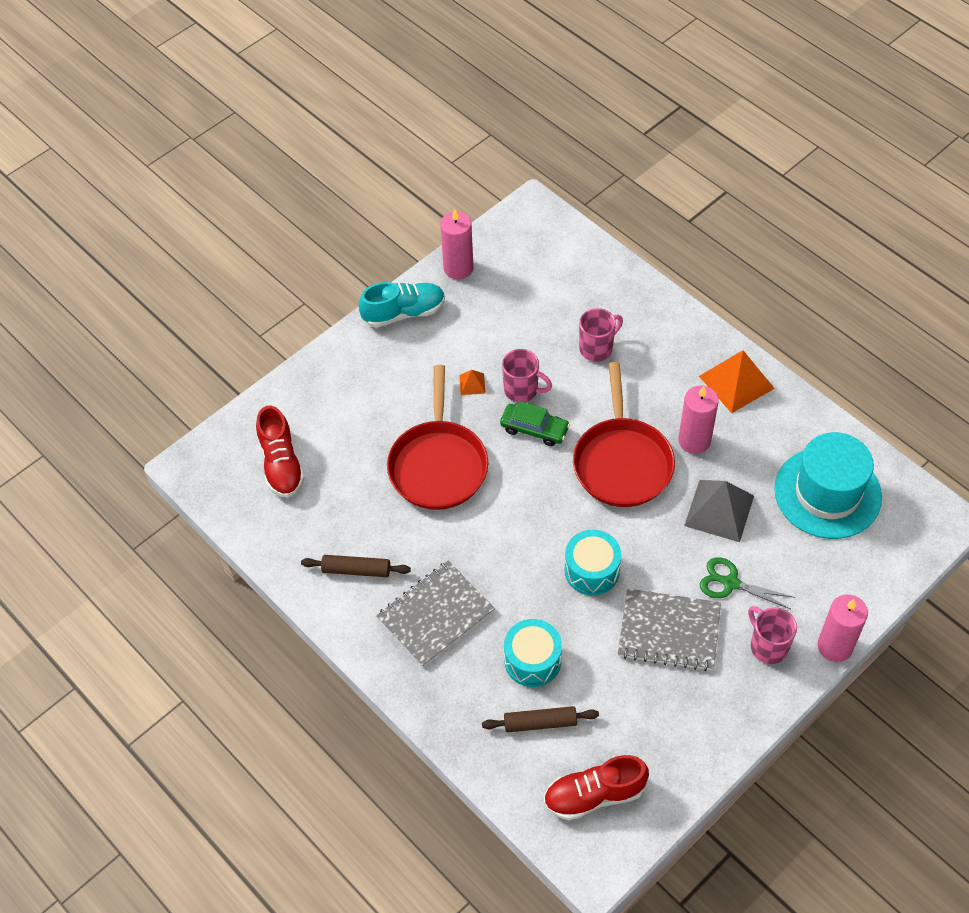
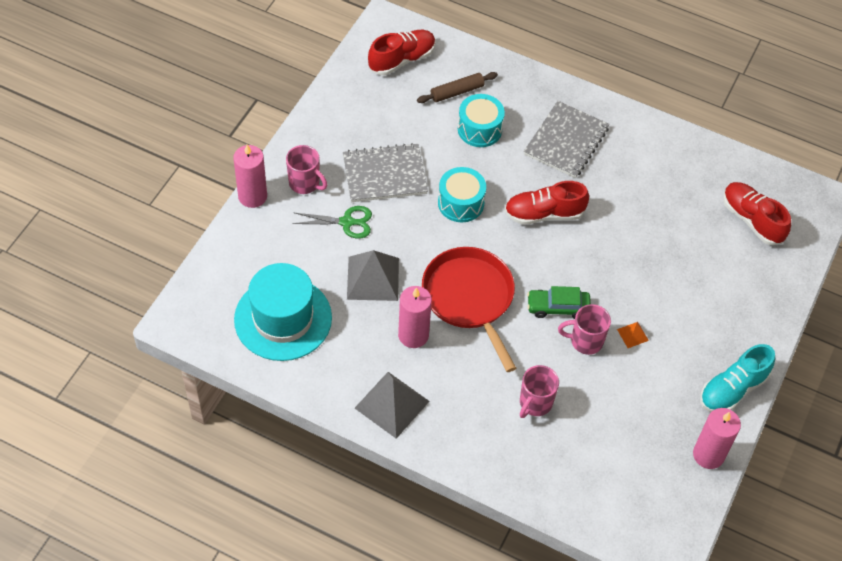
camera: 155 degrees right, 0 degrees up
(356, 570) = (643, 156): brown rolling pin -> none
(438, 465) = (624, 253): red pan -> none
(503, 532) = (544, 214): none -> red shoe
(736, 382) = (391, 404): orange pyramid -> grey pyramid

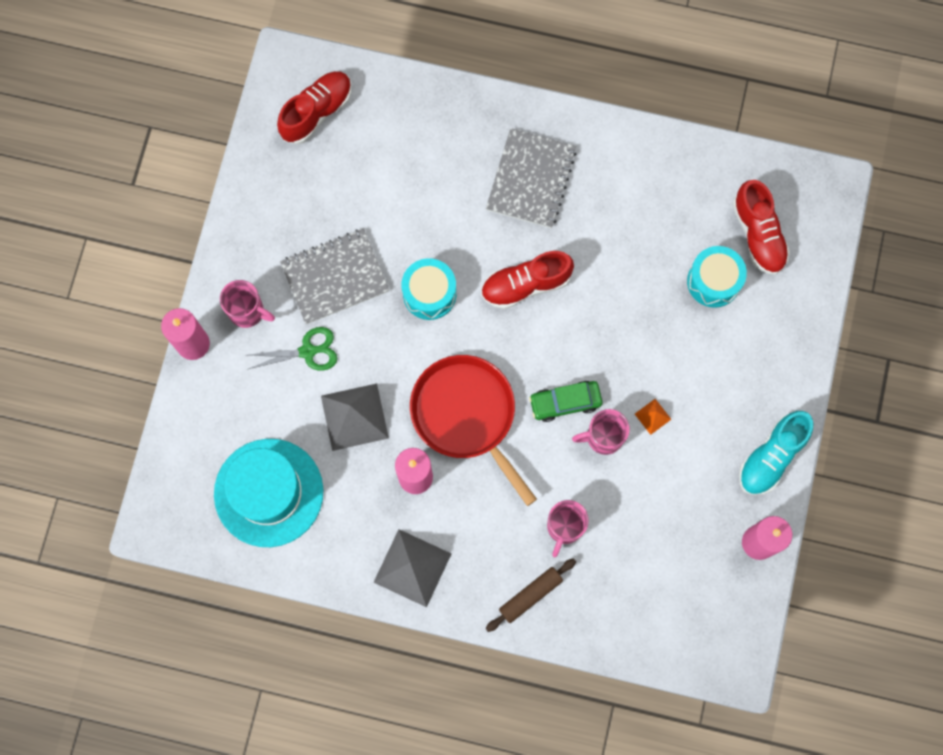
camera: 10 degrees left, 20 degrees up
(457, 92) = (391, 142): brown rolling pin -> brown rolling pin (530, 595)
(479, 129) = (429, 188): turquoise drum -> turquoise drum (713, 281)
(752, 220) = (758, 234): red shoe -> red shoe turned 150 degrees counterclockwise

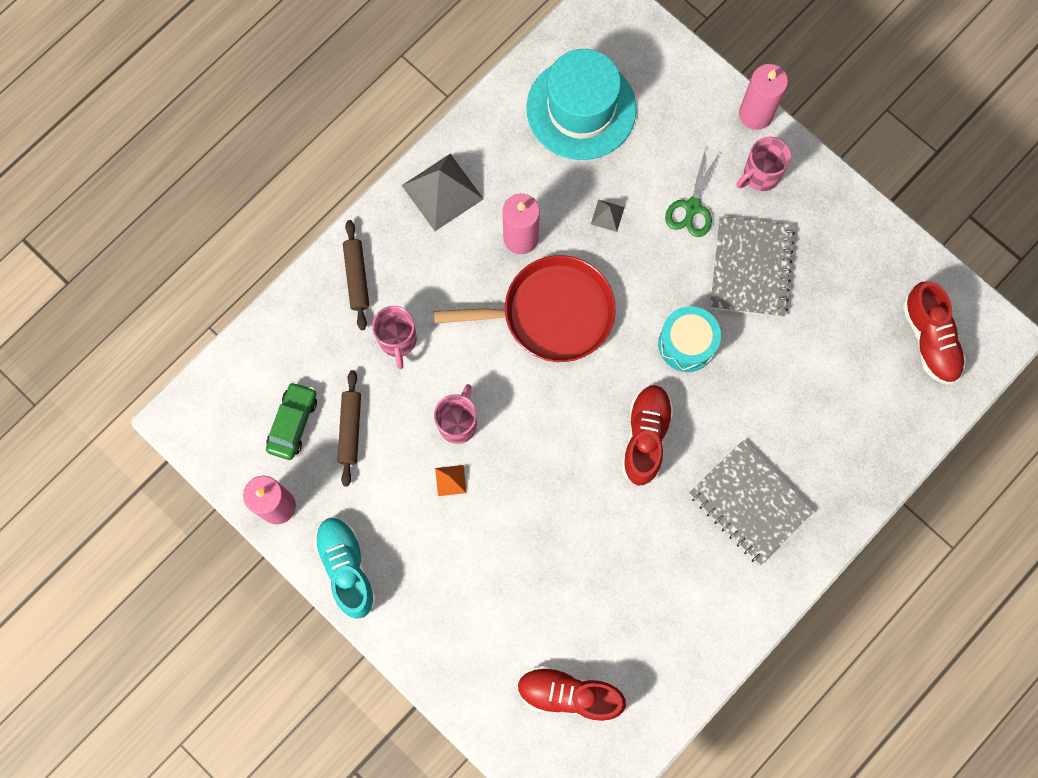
camera: 120 degrees right, 0 degrees up
(354, 416) = (607, 215): grey pyramid -> grey pyramid, size x0.46
(564, 527) = (398, 340): pink mug -> pink mug turned 150 degrees counterclockwise
(565, 402) = (511, 408): green car -> green car (293, 423)
(661, 521) = (350, 429): none -> brown rolling pin
(713, 281) = (547, 619): turquoise drum -> none

